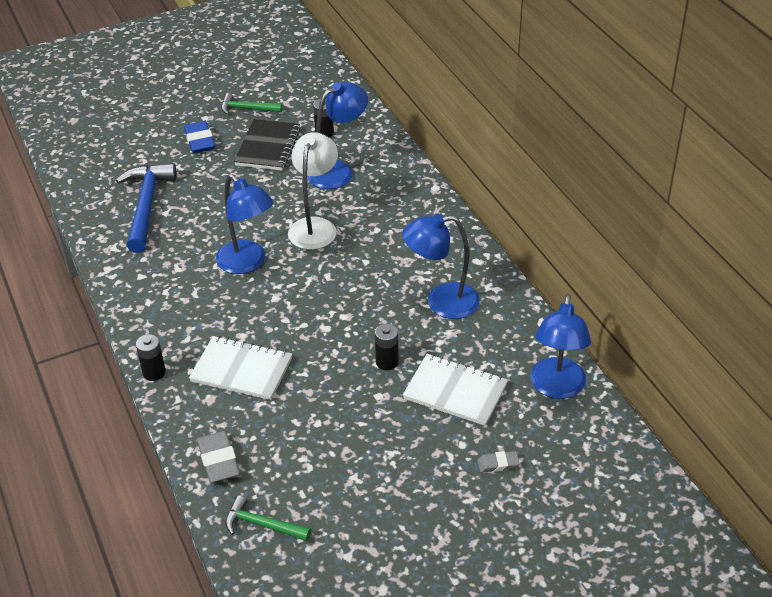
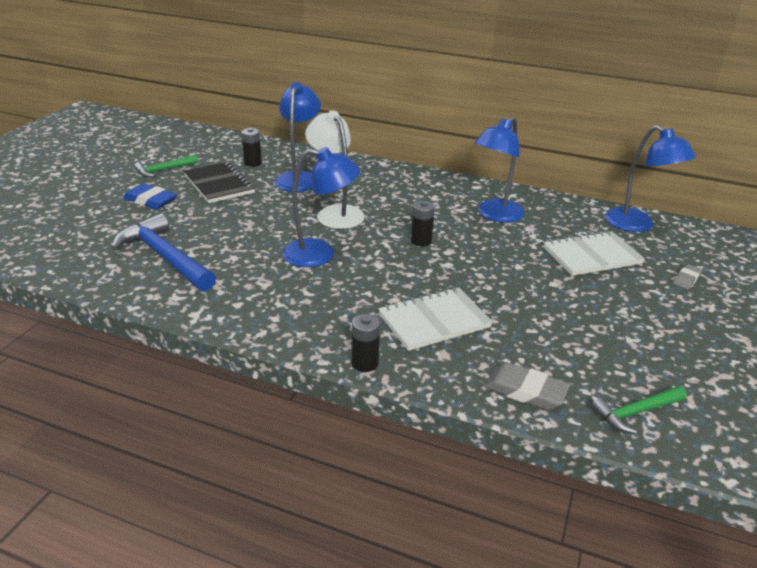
camera: 45 degrees left, 10 degrees down
(387, 362) = (523, 262): black battery -> black battery (421, 241)

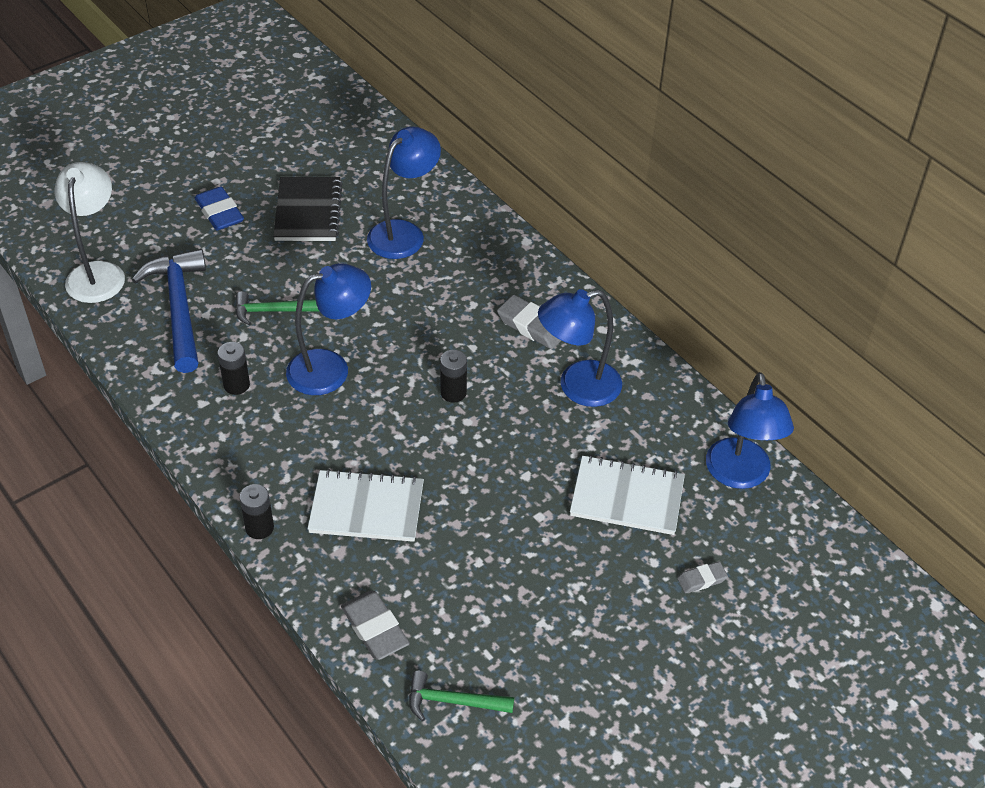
camera: 30 degrees right, 15 degrees up
(164, 170) = (266, 163): green hammer -> green hammer (271, 311)
(253, 163) = (372, 185): black battery -> black battery (236, 385)
(320, 254) = (330, 368): blue lamp -> blue lamp turned 60 degrees counterclockwise
(336, 213) = (398, 309): white lamp -> white lamp (98, 273)
(432, 197) = (532, 326): none -> grey eraser

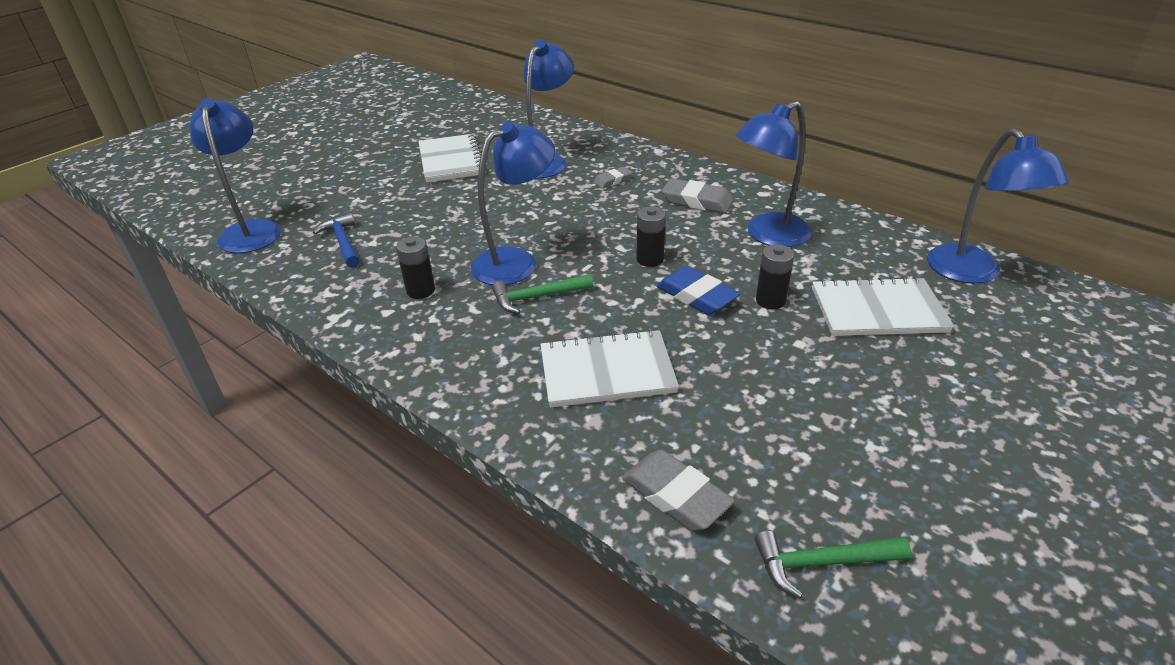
camera: 10 degrees left, 10 degrees down
(98, 273) = (252, 230): white lamp -> blue lamp
(179, 308) = (343, 242): blue hammer -> blue hammer, size x0.55
(219, 213) = (367, 173): blue eraser -> blue eraser (696, 296)
(259, 528) = (488, 414): black battery -> black battery (770, 300)
(271, 311) = (439, 230): green hammer -> green hammer (537, 297)
(308, 211) = (451, 161): black notebook -> white notebook
(701, 579) = (1011, 366): grey eraser -> grey eraser (613, 180)

